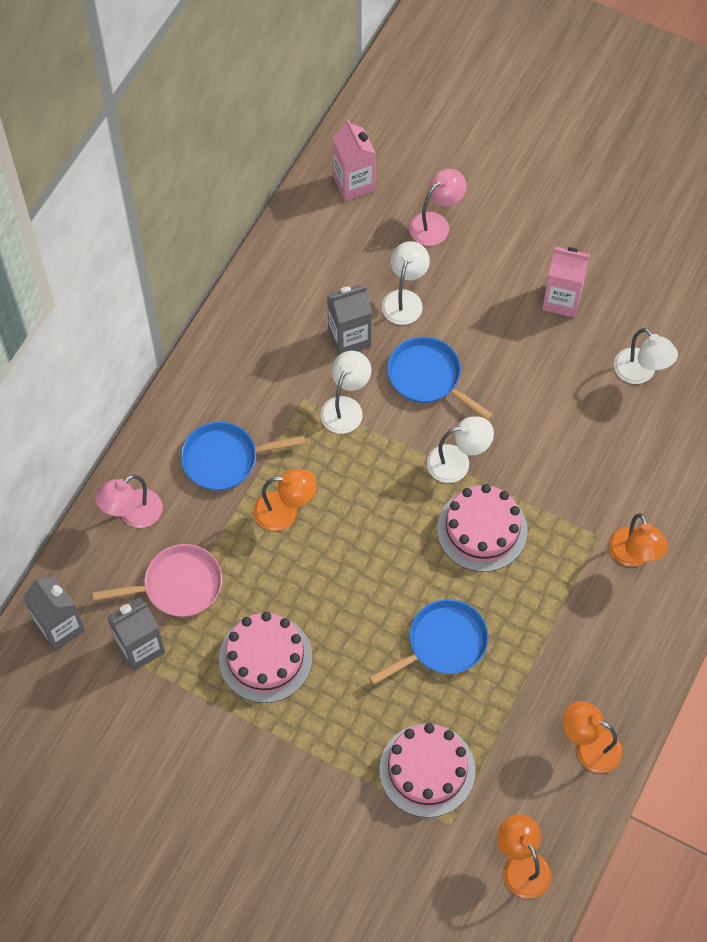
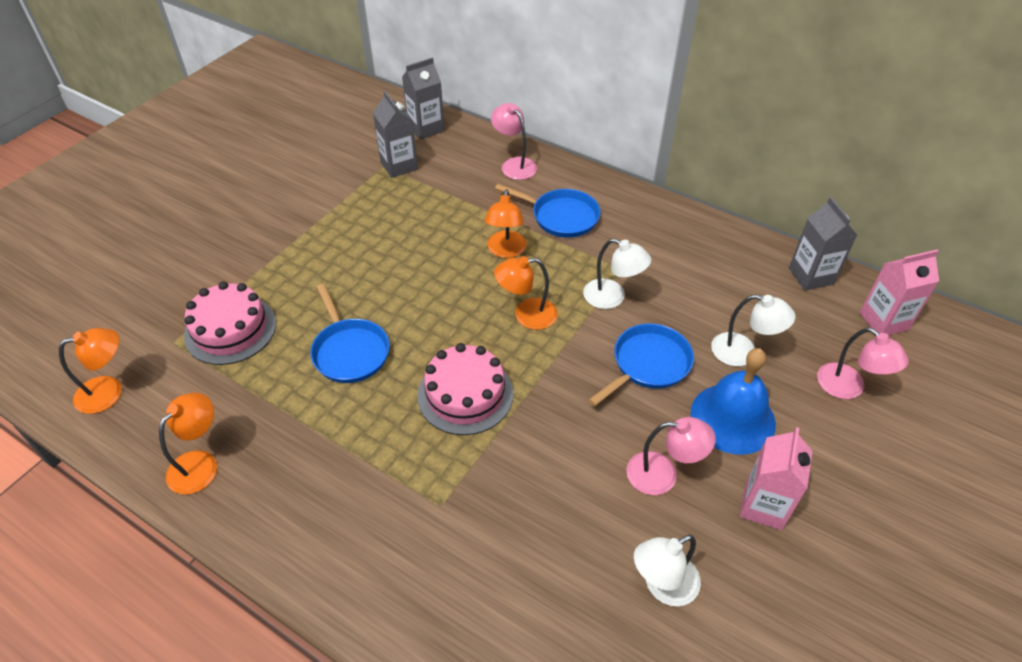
camera: 95 degrees right, 15 degrees down
(177, 585) = (447, 186): pink pan -> none
(225, 459) = (561, 216): blue pan -> blue pan turned 120 degrees clockwise
(265, 658) = (370, 232): pink cake -> none
(349, 338) = (691, 305): grey carton -> grey carton (811, 276)
(457, 462) = (546, 380): white lamp -> none
(480, 314) = (732, 418): none -> blue bell
(544, 369) = (662, 474): none -> pink lamp
(633, 556) = (408, 540): orange lamp -> orange lamp (526, 315)

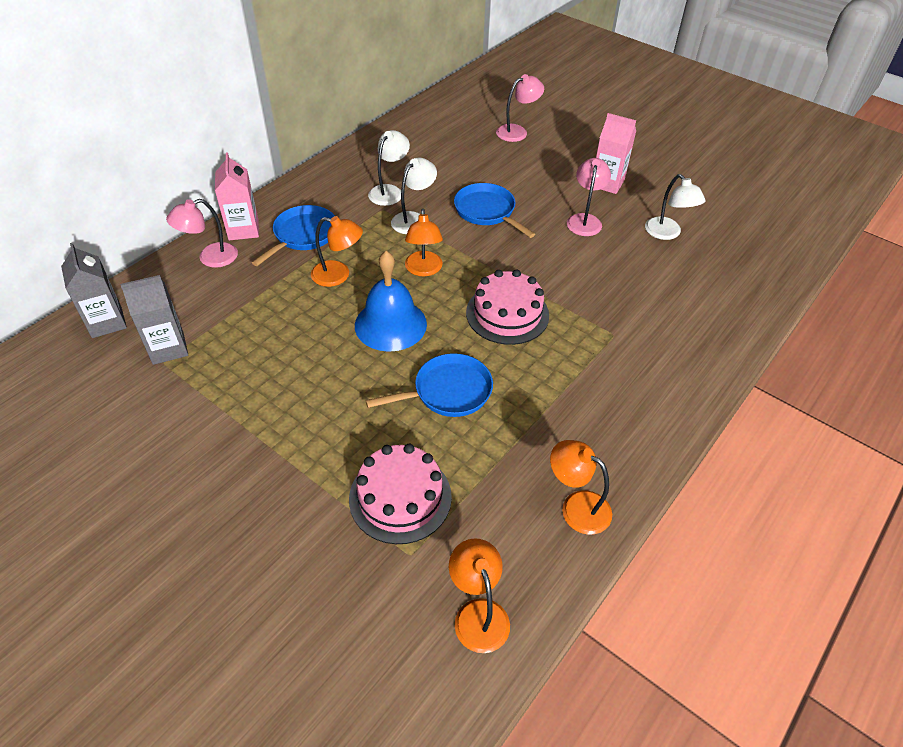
camera: 85 degrees left, 0 degrees up
(732, 418) = (539, 182): blue bell -> blue bell (390, 324)
(743, 352) = (481, 166): white lamp -> white lamp (389, 191)
(811, 276) = (413, 123): grey carton -> none
(883, 321) = (462, 105): pink carton -> pink carton (243, 229)

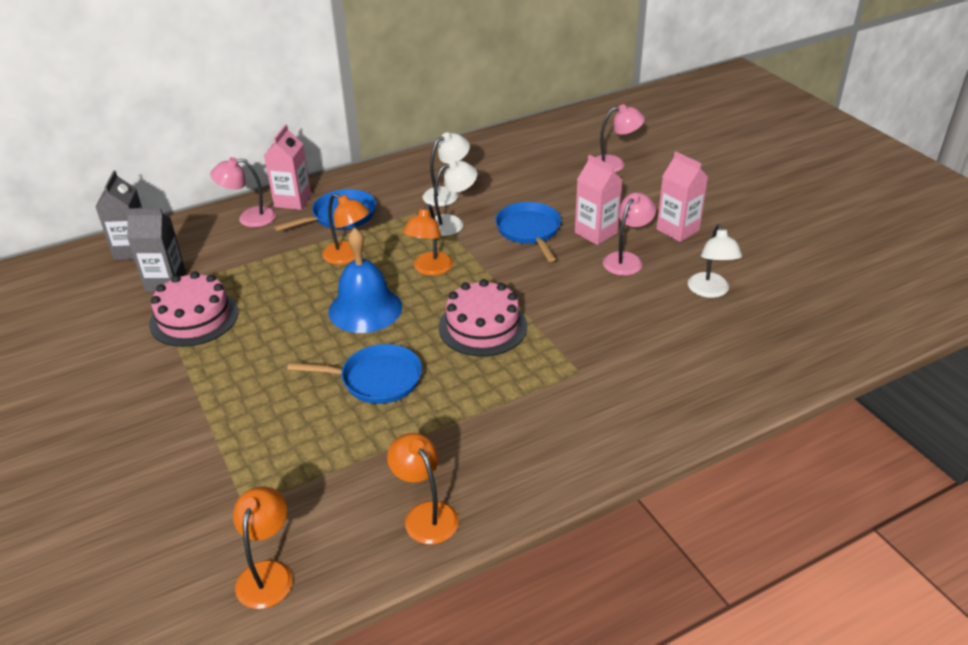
camera: 25 degrees right, 10 degrees down
(400, 497) = (269, 455): pink cake -> pink cake (194, 318)
(544, 201) = (596, 233): none -> pink carton

